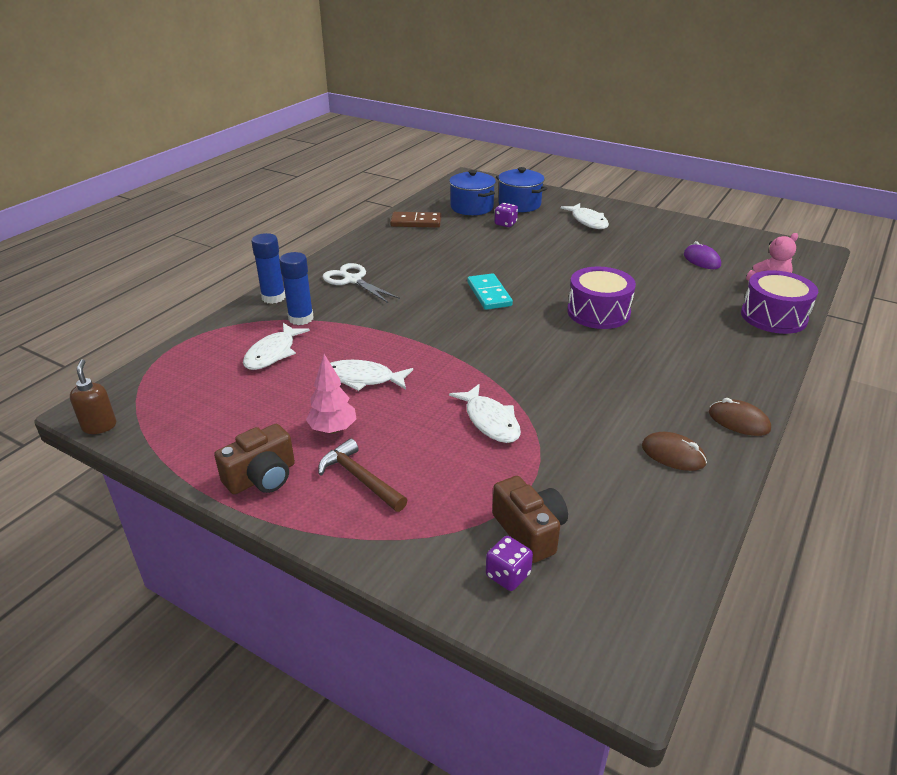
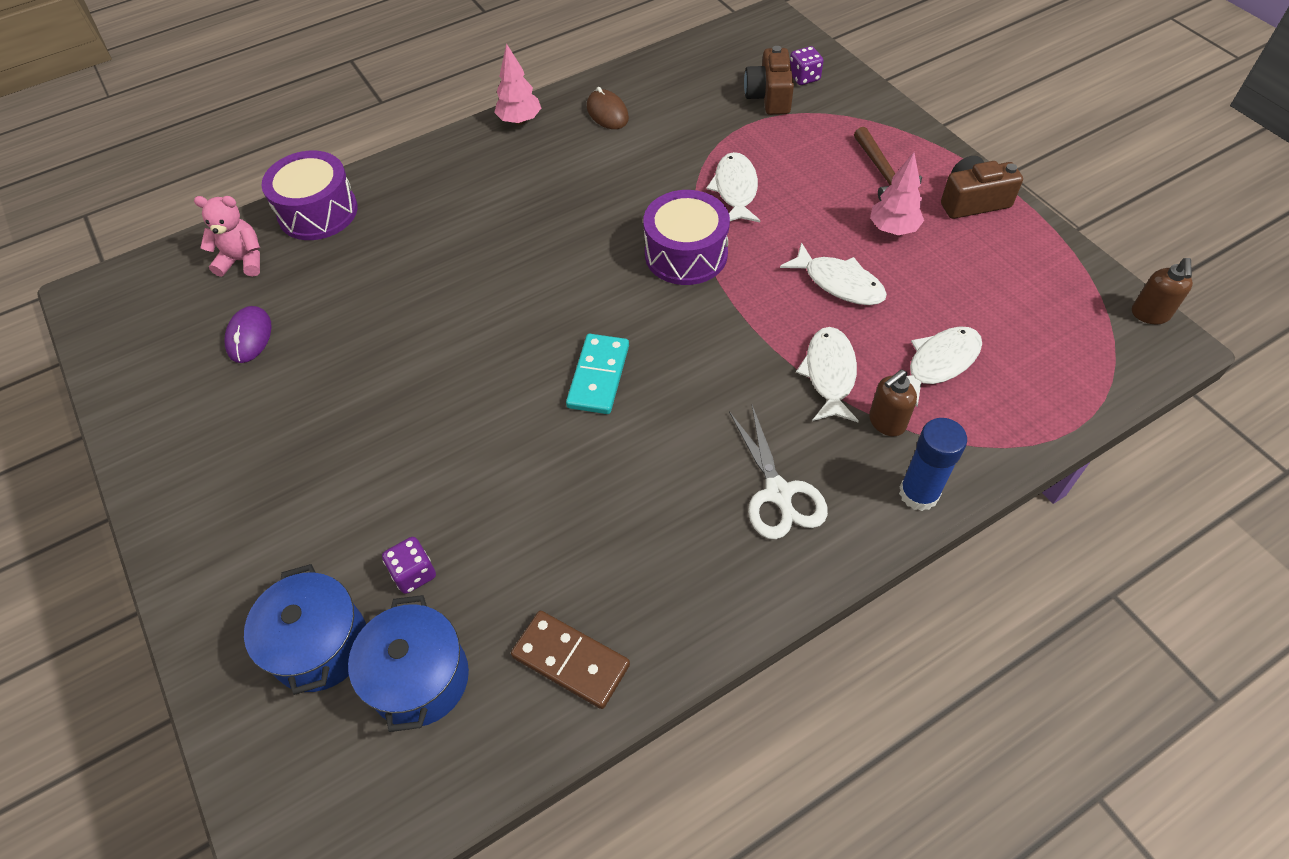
camera: 150 degrees left, 20 degrees up
(301, 318) = (886, 422): blue glue stick -> brown soap dispenser
(588, 221) = (272, 516): white fish -> white fish (829, 374)
(598, 312) = (495, 289): purple drum -> purple drum (686, 254)
(738, 421) = (520, 121): brown mouse -> pink tree

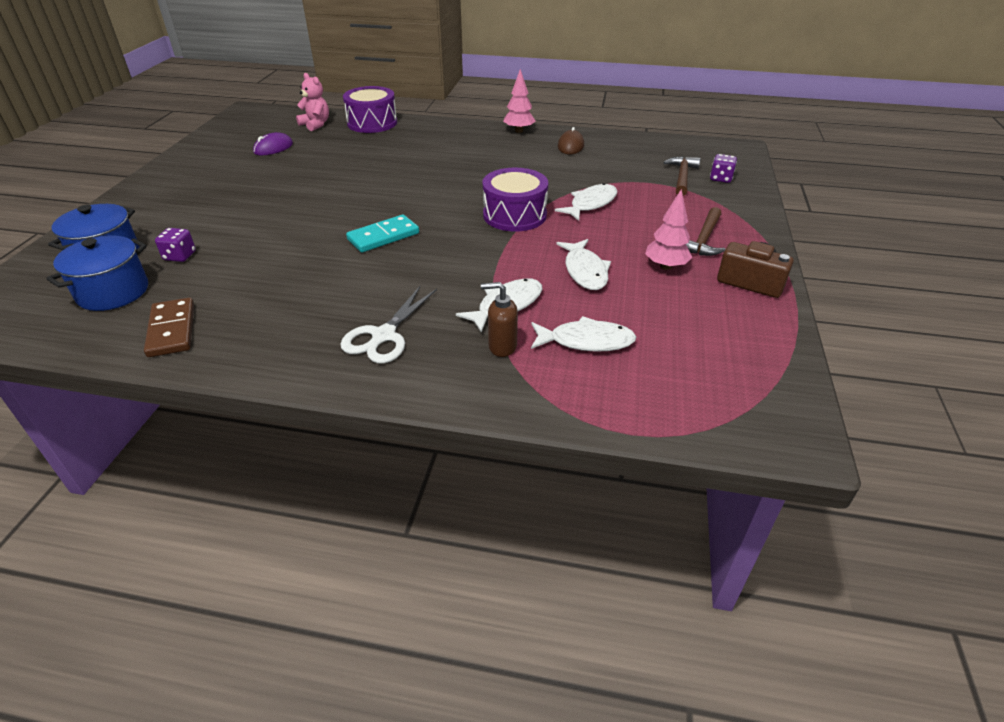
camera: 40 degrees right, 15 degrees down
(769, 97) = (682, 177): brown camera -> brown hammer
(918, 493) = (462, 391): blue glue stick -> none
(1150, 314) = (808, 414): brown soap dispenser -> none

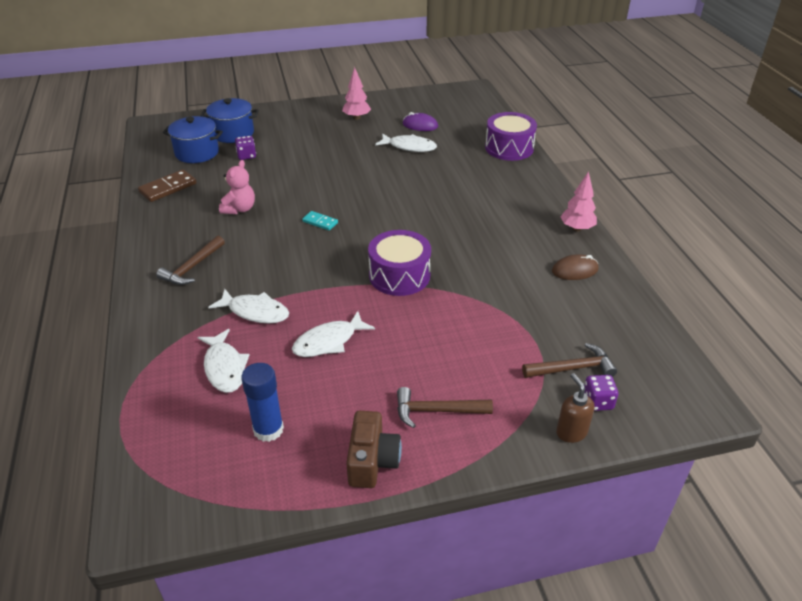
camera: 65 degrees right, 0 degrees up
(315, 125) = (478, 125): pink teddy bear -> pink teddy bear (239, 209)
(383, 236) = (320, 222): turquoise domino -> turquoise domino, size x0.60
(383, 336) = (192, 267): white scissors -> brown hammer
(502, 346) = (201, 325): brown soap dispenser -> brown soap dispenser (571, 432)
(591, 204) = (455, 315): white fish -> white fish (409, 147)
(665, 266) = (366, 392): pink tree -> pink tree (356, 118)
(692, 329) = (268, 429): none -> blue glue stick

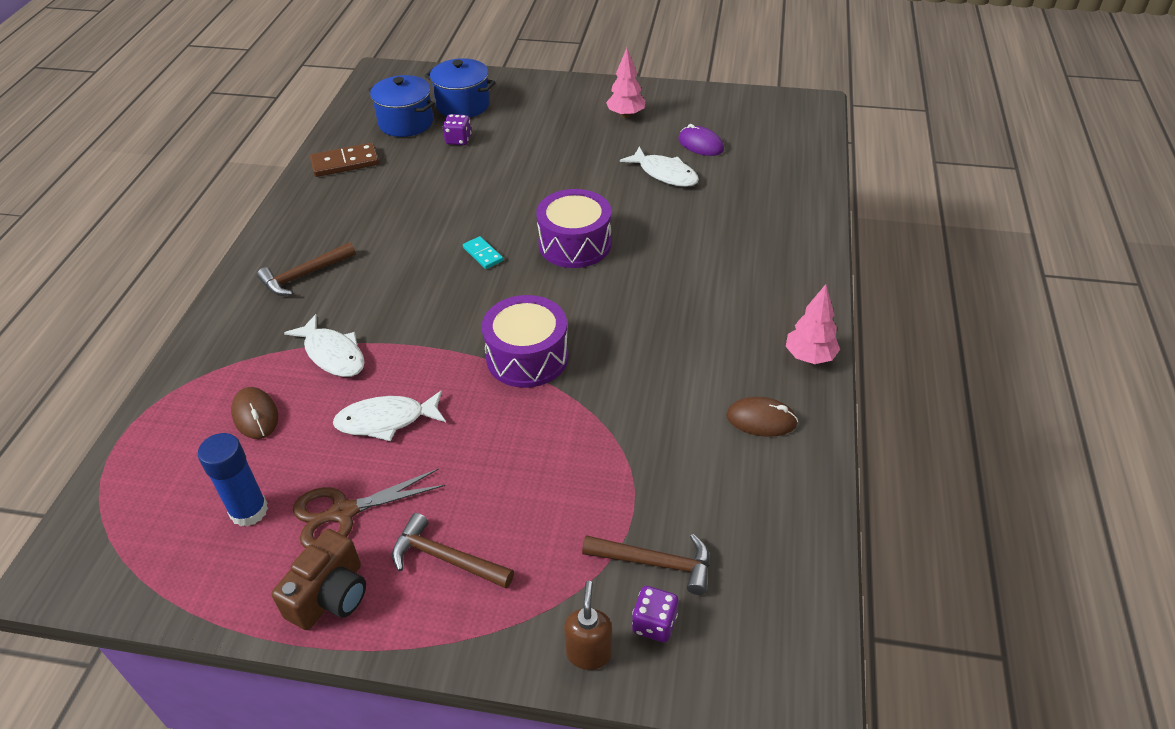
camera: 25 degrees right, 5 degrees up
(224, 367) = (255, 415): white fish -> brown mouse
(239, 209) = (403, 211): pink teddy bear -> none
(341, 408) = (343, 513): none -> brown scissors
(509, 148) = (799, 207): purple drum -> purple drum (575, 244)

